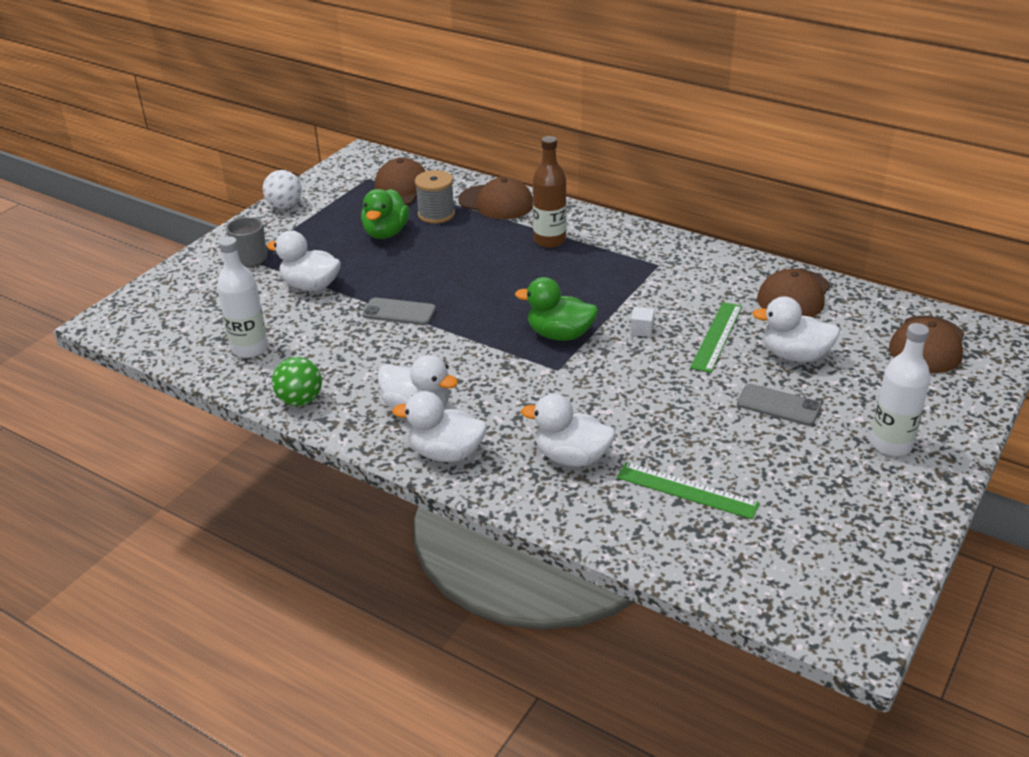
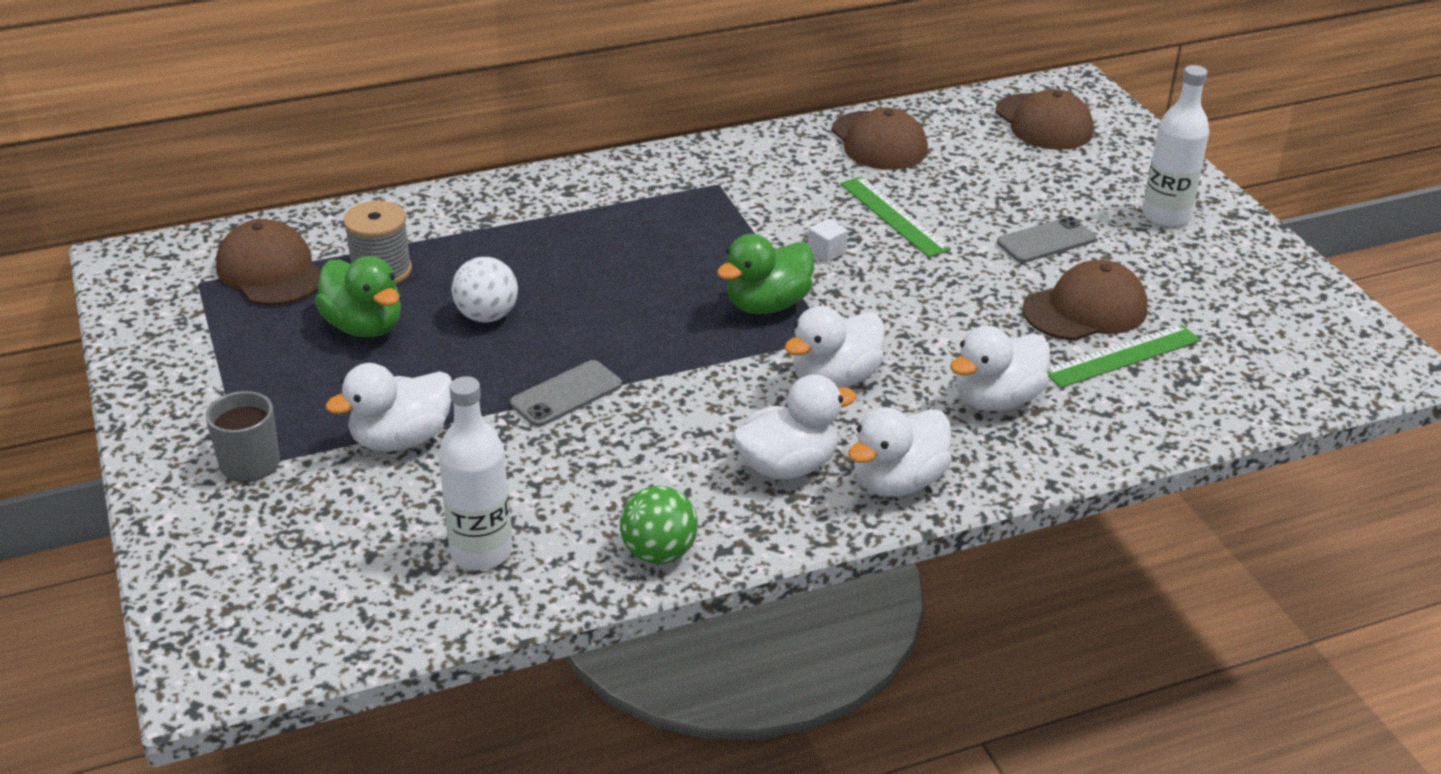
camera: 55 degrees left, 0 degrees up
(285, 206) = (153, 378): white ball -> white ball (487, 316)
(496, 202) = (425, 219): brown cap -> brown cap (1085, 309)
(549, 240) = (567, 223): brown bottle -> none
(794, 355) = (978, 192): white duck -> white duck (834, 379)

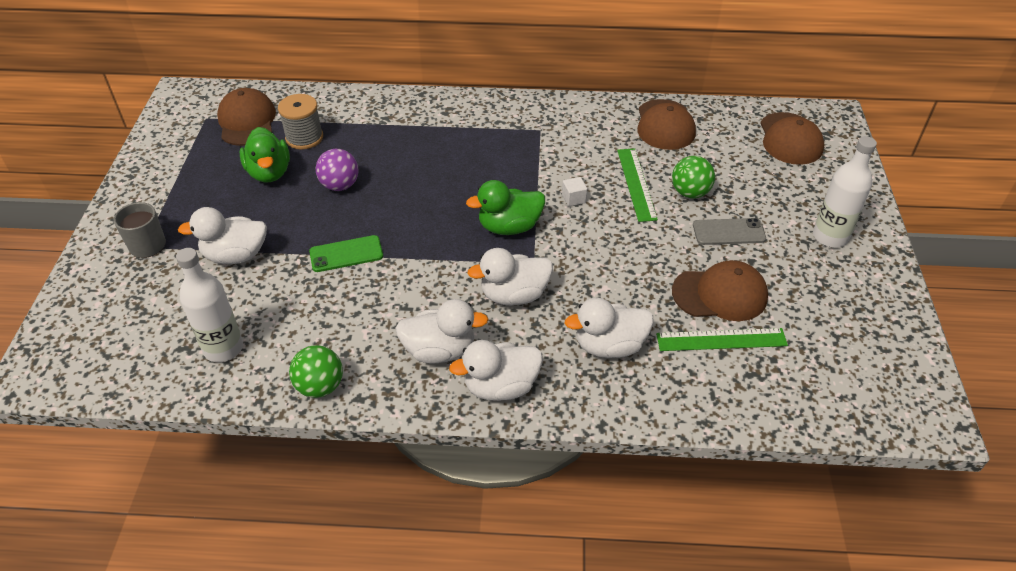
camera: 25 degrees right, 10 degrees up
(487, 316) = (340, 185): white ball -> purple ball
(566, 394) = (346, 254): grey phone -> green phone
(967, 210) = (690, 193): none -> green ball

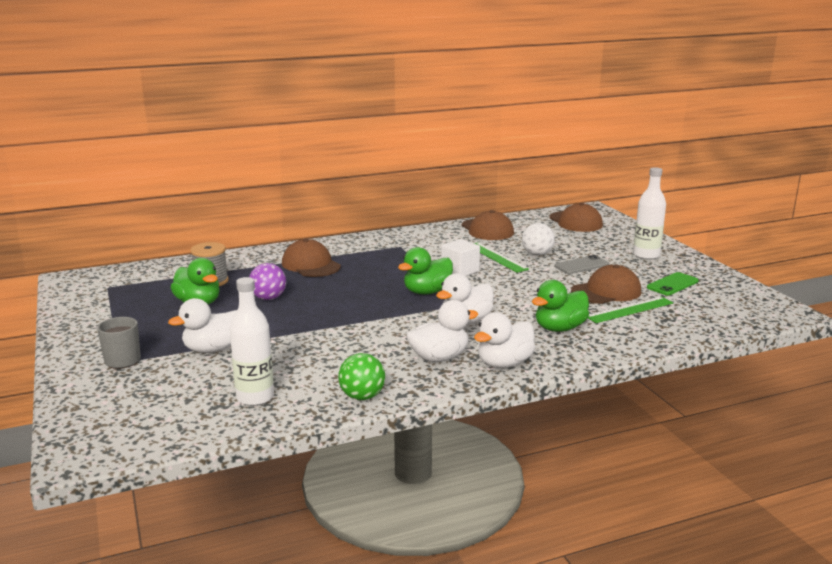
camera: 25 degrees left, 25 degrees down
(247, 121) = (149, 282): brown cap -> brown cap (311, 265)
(346, 254) = (311, 329): green phone -> green phone (672, 284)
(573, 198) = (460, 271): white cube -> white cube, size x1.78
(609, 346) = (559, 328): white duck -> green duck
(690, 193) = (537, 254): green ball -> white ball

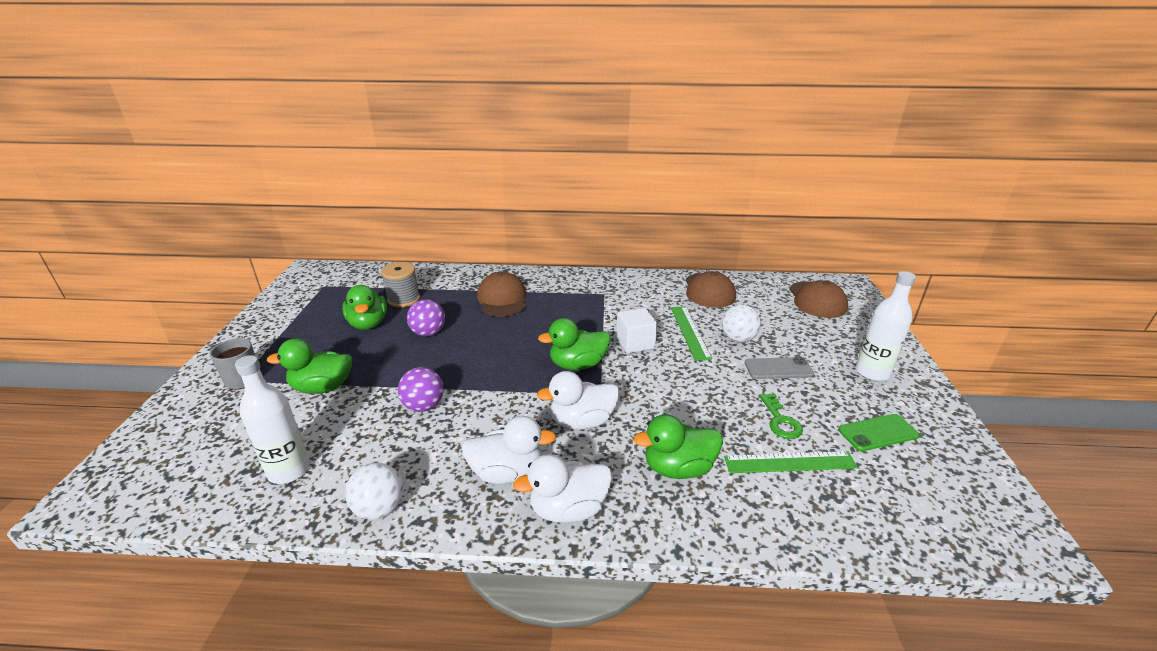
camera: 25 degrees right, 10 degrees up
(213, 349) = (322, 387): white duck -> green duck
(325, 340) = (424, 406): none -> purple ball
(362, 397) = (379, 508): green ball -> white ball
(606, 291) = (780, 421): brown cap -> green key

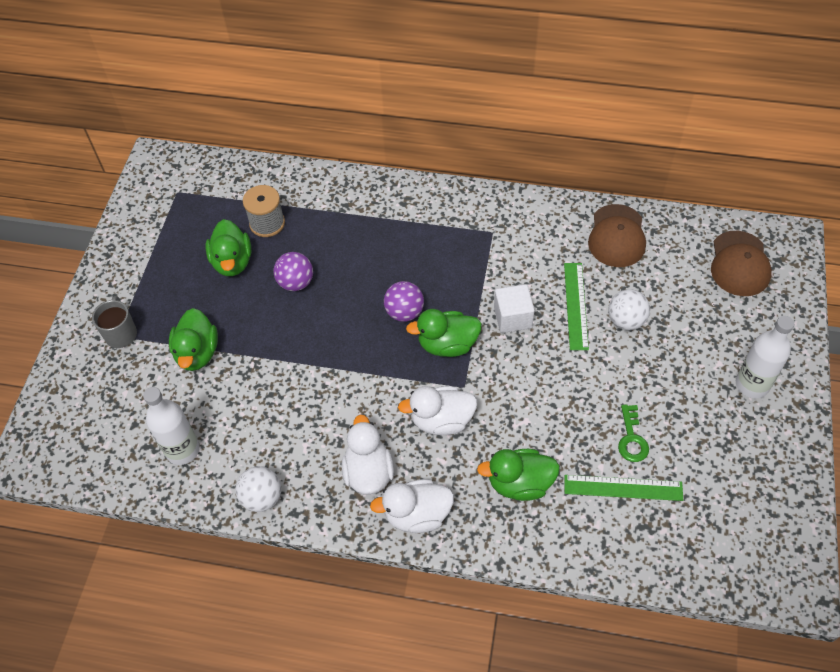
camera: 10 degrees right, 25 degrees up
(322, 387) = (197, 353): green duck -> green duck turned 90 degrees counterclockwise
(424, 406) = (294, 386): purple ball -> purple ball (404, 312)
(502, 299) = (376, 232): brown cap -> none
(507, 472) = (368, 472): white duck -> white duck turned 105 degrees counterclockwise
(778, 368) = (654, 370): grey phone -> none
(878, 433) = (721, 463): green phone -> none

